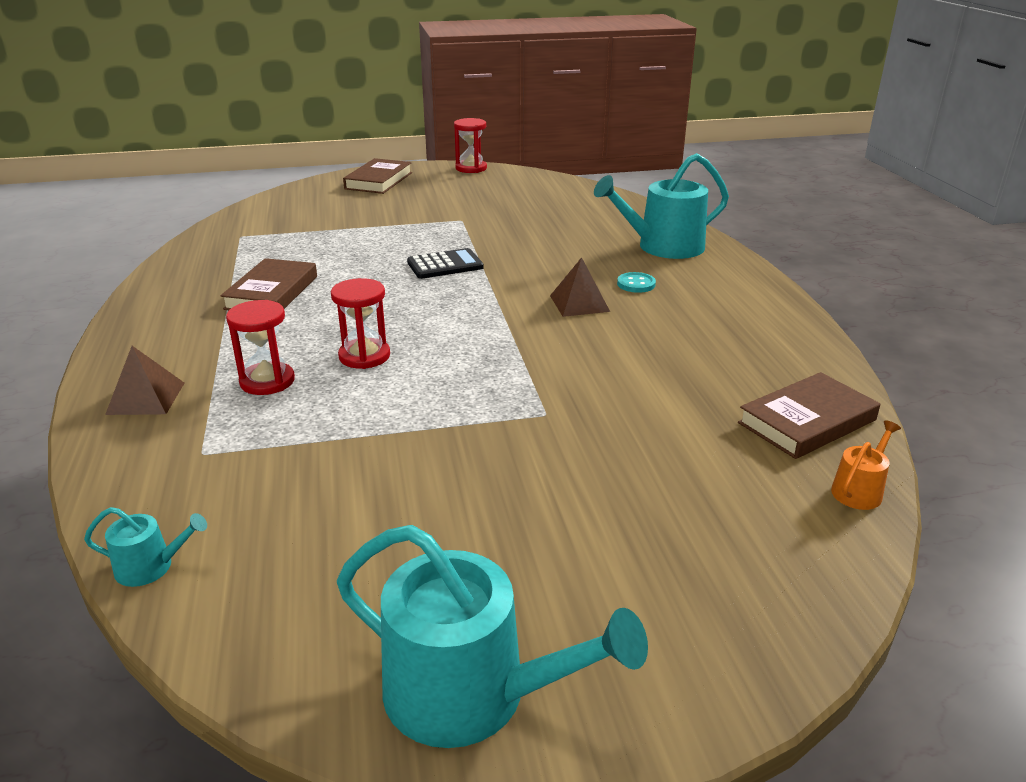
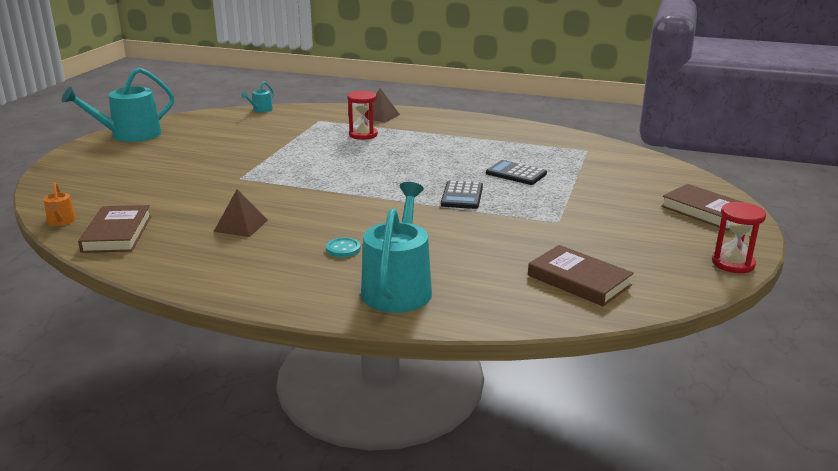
camera: 120 degrees right, 5 degrees down
(272, 292) = (473, 147): brown book -> brown book (579, 280)
(352, 254) = (516, 173): none -> black calculator
(364, 356) = (359, 154): red hourglass -> none
(579, 303) = (342, 220): brown pyramid -> brown pyramid (241, 225)

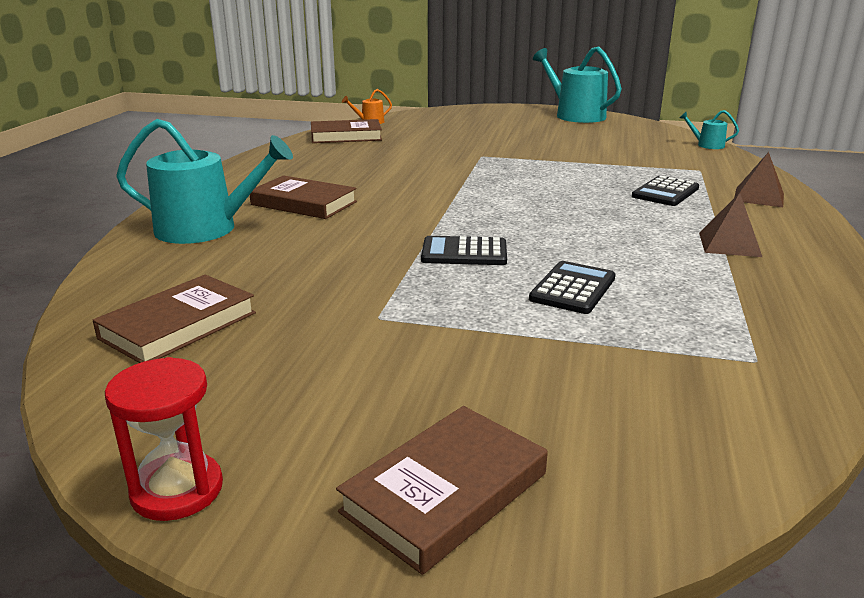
camera: 85 degrees right, 0 degrees up
(241, 225) = (362, 166): brown pyramid -> brown pyramid (729, 244)
(343, 249) = (303, 203): turquoise button -> brown book
(363, 135) = (665, 192): red hourglass -> black calculator

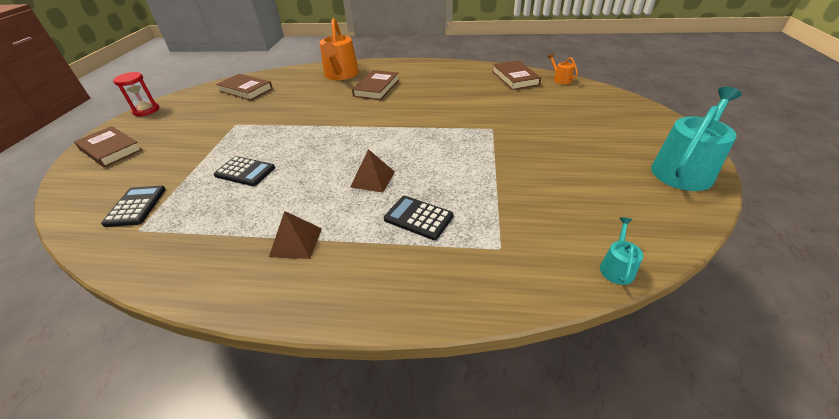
camera: 85 degrees right, 15 degrees up
(206, 229) = (341, 75): turquoise watering can -> orange watering can
(464, 252) = (301, 137): black calculator -> black calculator (136, 206)
(758, 197) = (415, 281): brown pyramid -> brown pyramid (372, 179)

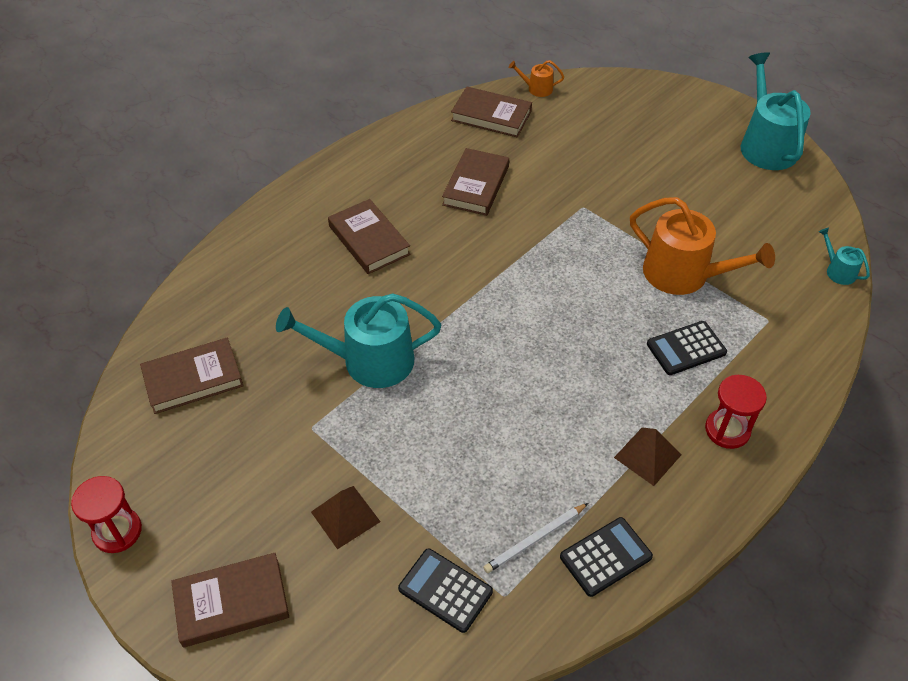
camera: 55 degrees left, 10 degrees up
(190, 223) = (535, 539): none -> white pencil
(245, 172) = (464, 456): black calculator -> black calculator (605, 557)
(293, 119) = (369, 361): none -> turquoise watering can
(341, 75) = (276, 254): orange watering can -> orange watering can (683, 274)
(355, 273) = (727, 430): none -> red hourglass
(372, 179) = (590, 349): brown pyramid -> brown pyramid (345, 516)
(456, 95) = (476, 185): none -> brown book

